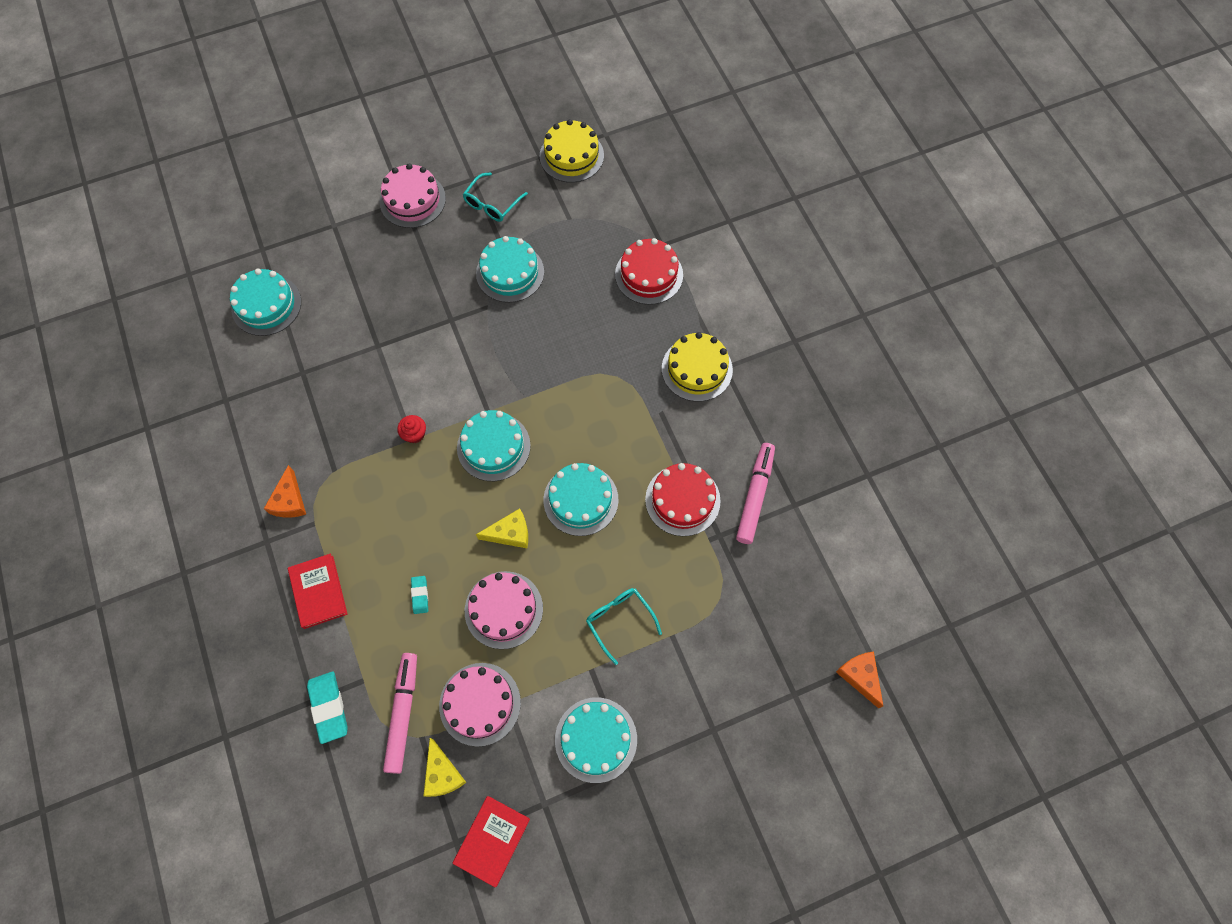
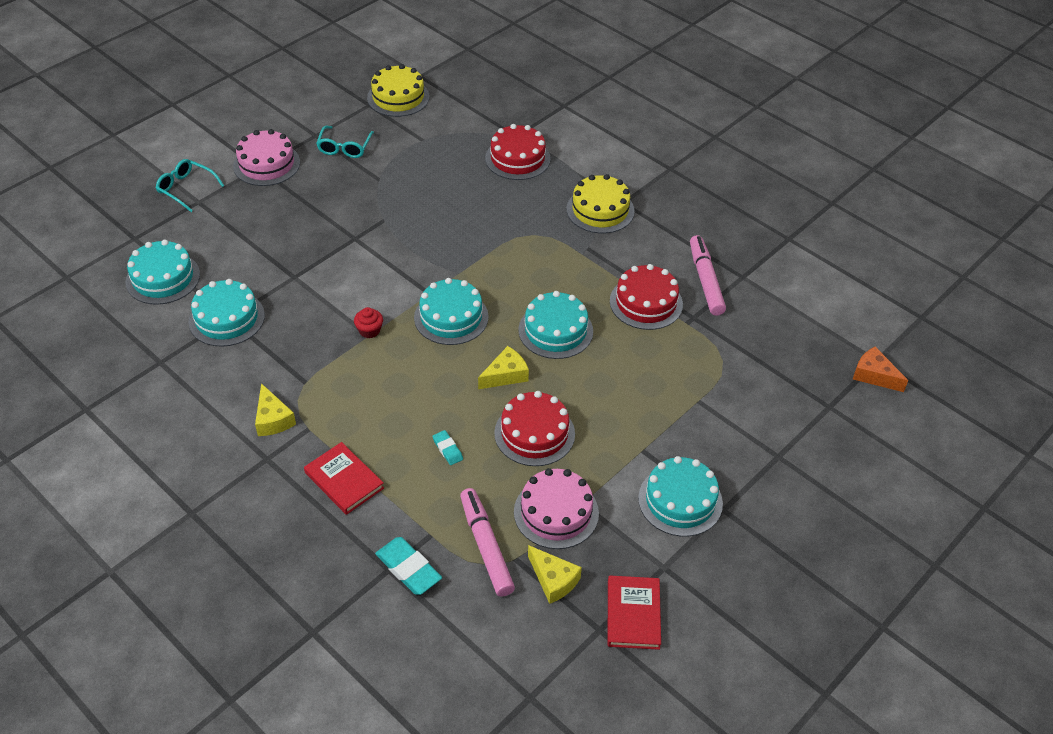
camera: 25 degrees left, 20 degrees down
(289, 501) = (273, 419): orange cheese -> yellow cheese
(503, 609) = (534, 433): pink cake -> red cake
(510, 272) = (391, 190): turquoise cake -> turquoise cake (226, 318)
(619, 620) = (645, 406): turquoise glasses -> turquoise glasses (186, 189)

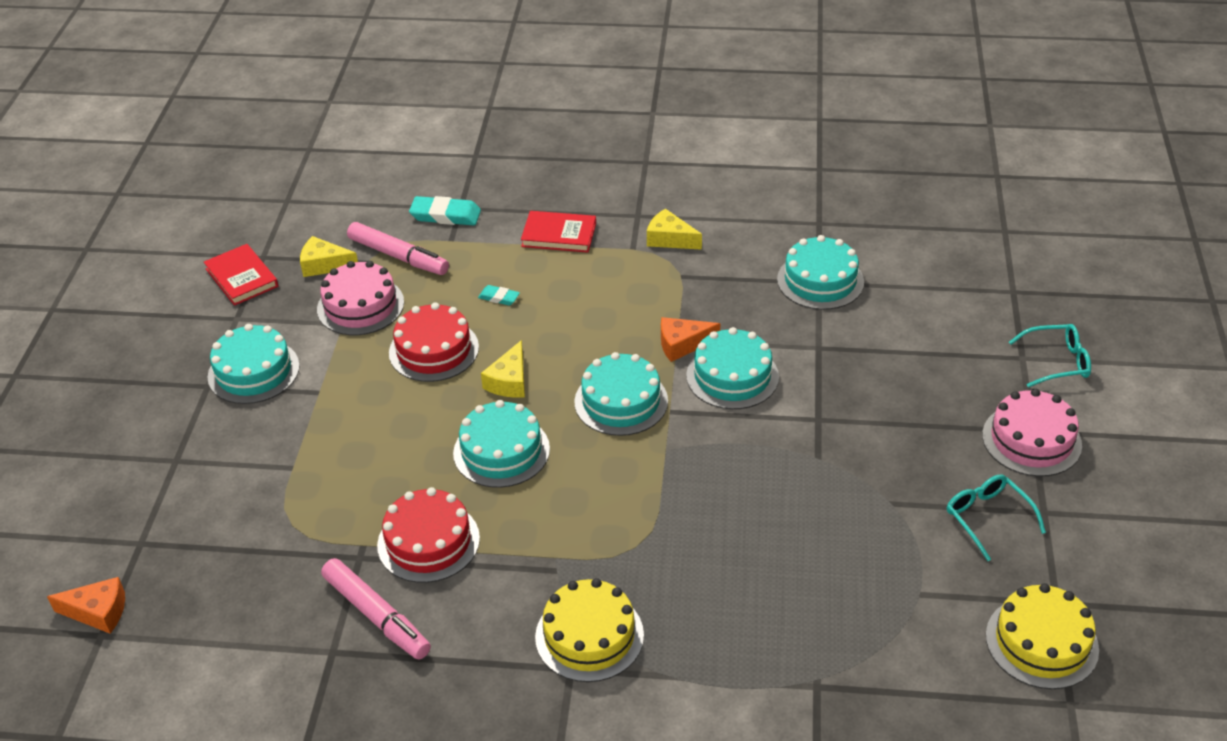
camera: 145 degrees right, 5 degrees down
(163, 278) = (927, 277): turquoise cake -> turquoise cake (732, 376)
(369, 330) = (682, 344): red cupcake -> orange cheese
(517, 158) = (772, 647): red cake -> none

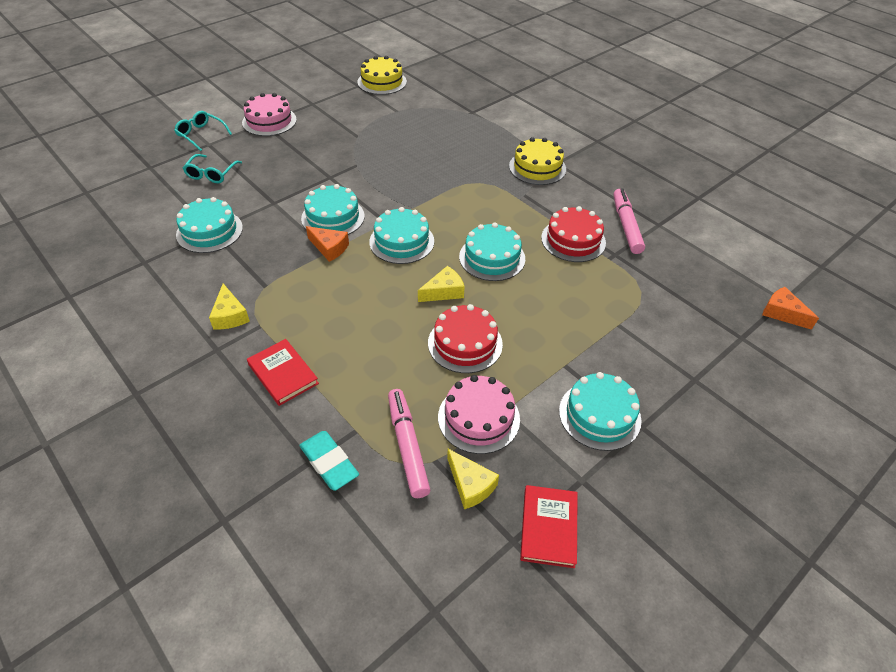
camera: 140 degrees left, 5 degrees up
(499, 297) = (383, 352): turquoise eraser -> none
(987, 518) = (333, 113): turquoise glasses -> turquoise glasses (211, 174)

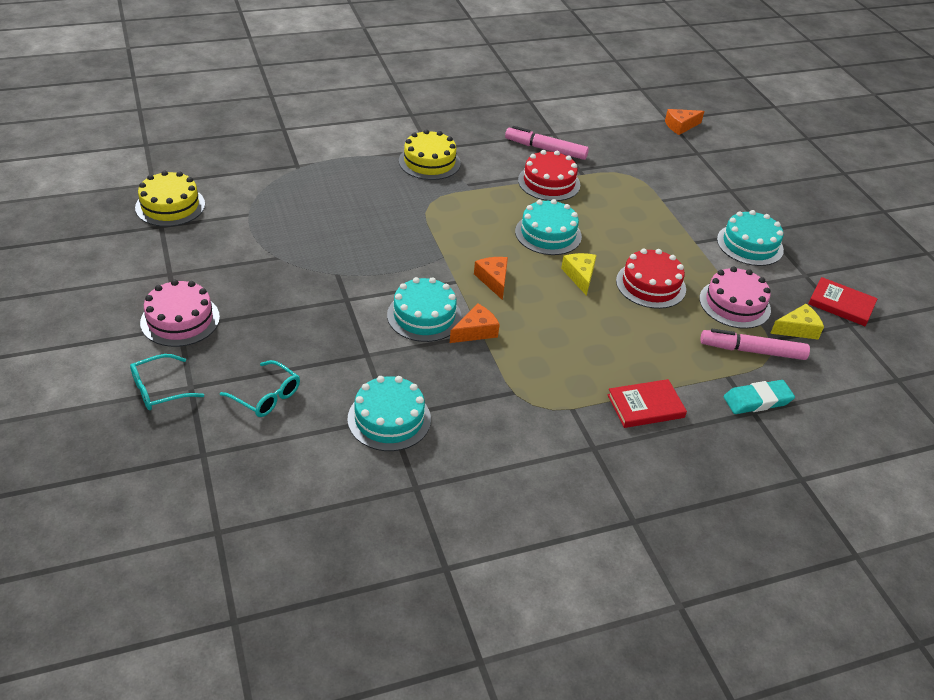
camera: 70 degrees left, 5 degrees down
(230, 315) = (547, 428): yellow cheese -> none
(401, 241) = (493, 280): turquoise cake -> orange cheese

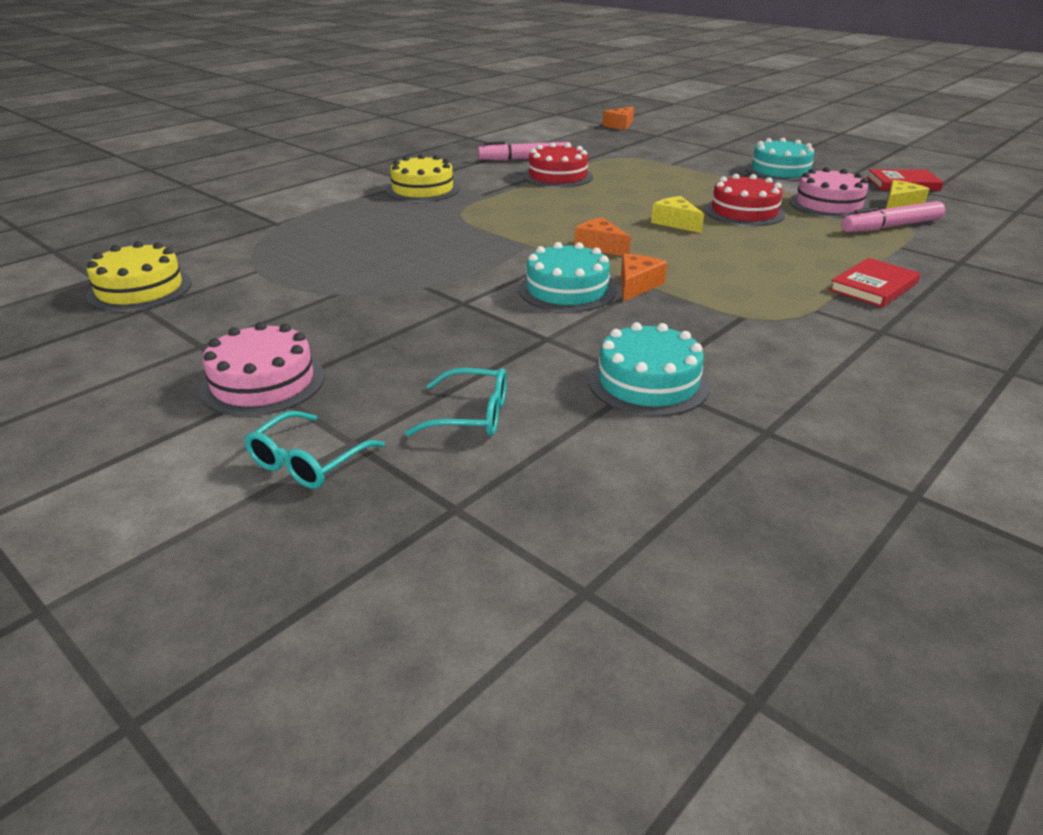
camera: 25 degrees left, 10 degrees down
(548, 234) = (605, 205): turquoise cake -> none
(757, 400) = (950, 254): turquoise eraser -> none

